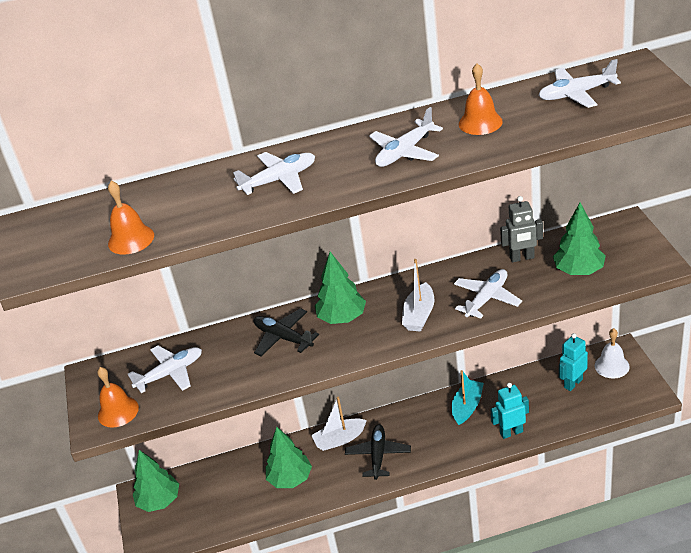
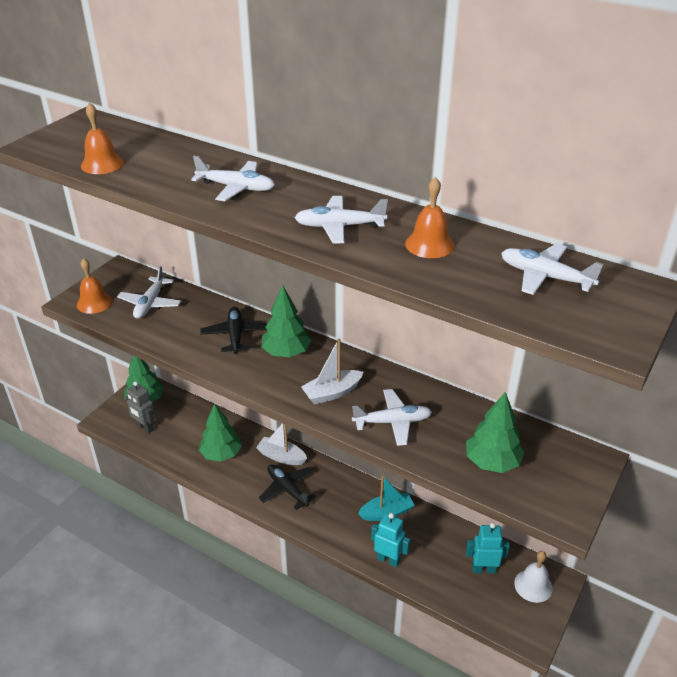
camera: 40 degrees right, 0 degrees up
(170, 373) = (150, 304): white plane -> white plane turned 90 degrees clockwise
(378, 455) = (287, 489): black plane -> black plane turned 90 degrees counterclockwise
(522, 258) = (466, 415): grey robot -> grey robot (145, 427)

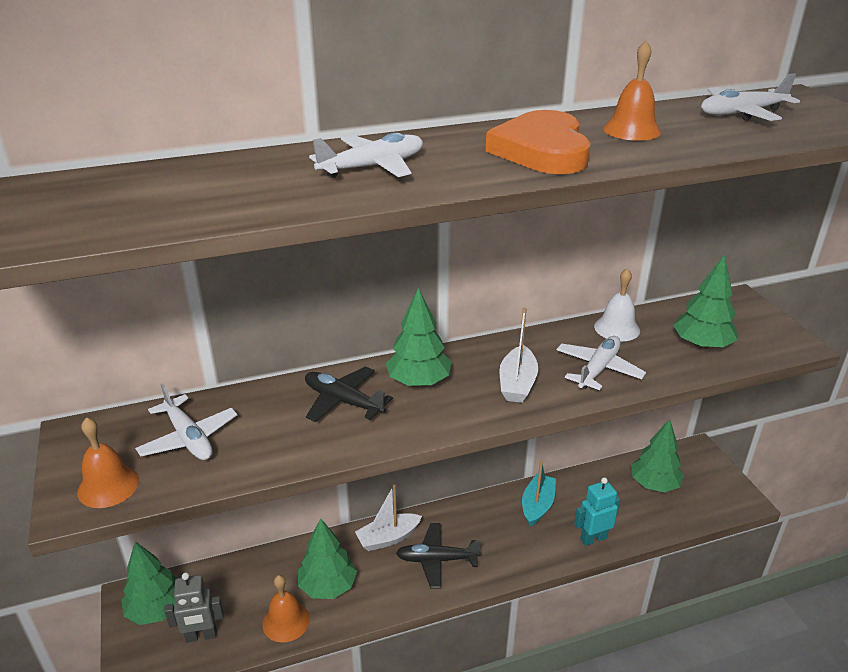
camera: 50 degrees left, 5 degrees down
(102, 164) = (150, 217): orange bell -> orange bell (286, 621)
(339, 226) = (542, 150): white plane -> orange heart
(483, 569) = (654, 484): turquoise robot -> green tree
(533, 585) = (693, 467): white bell -> white bell (617, 328)

